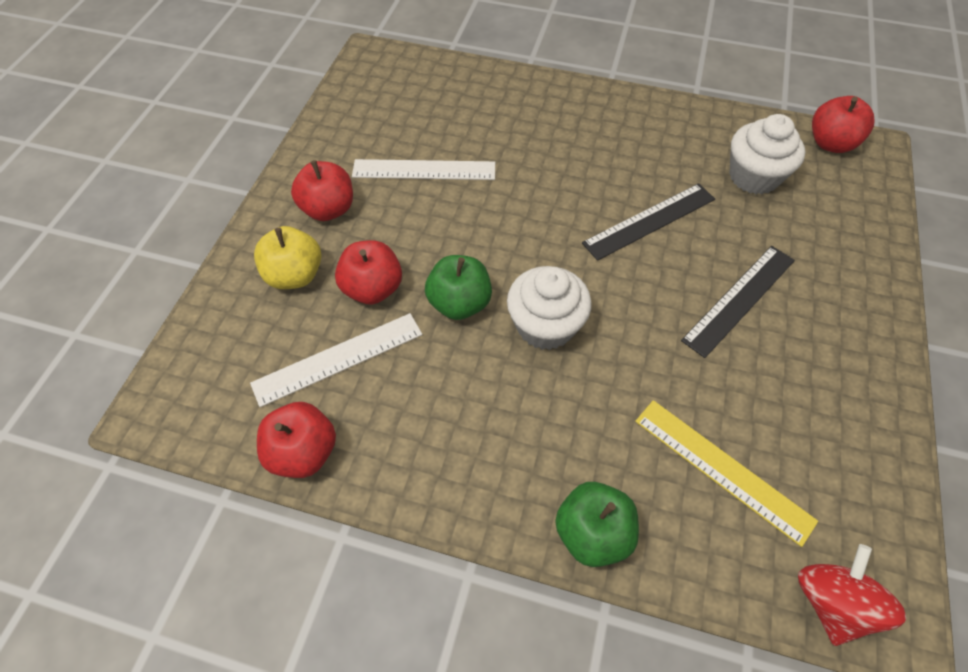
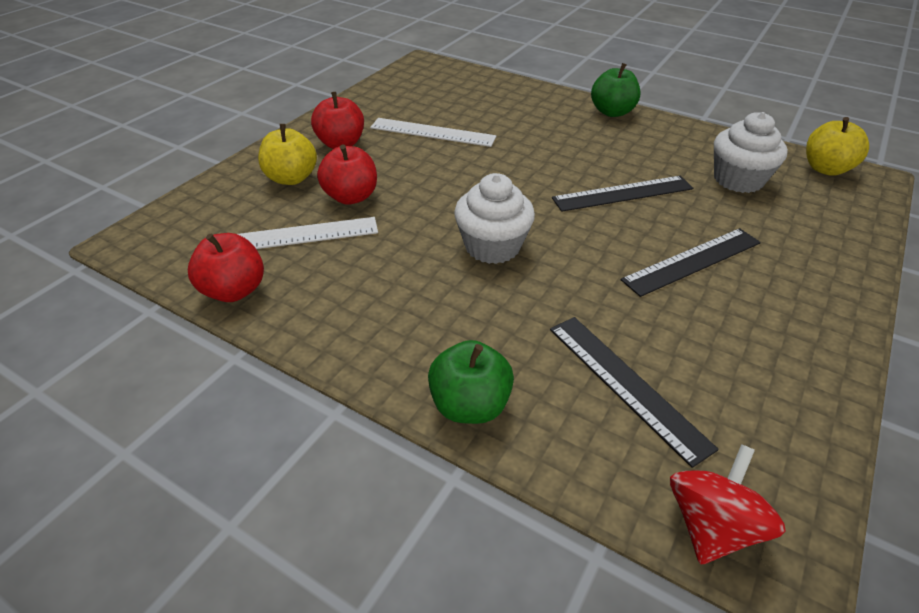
camera: 15 degrees right, 15 degrees down
(459, 303) = (421, 218): green apple -> green apple (612, 112)
(722, 469) = (626, 384): yellow ruler -> black ruler
(830, 143) = (826, 169): red apple -> yellow apple

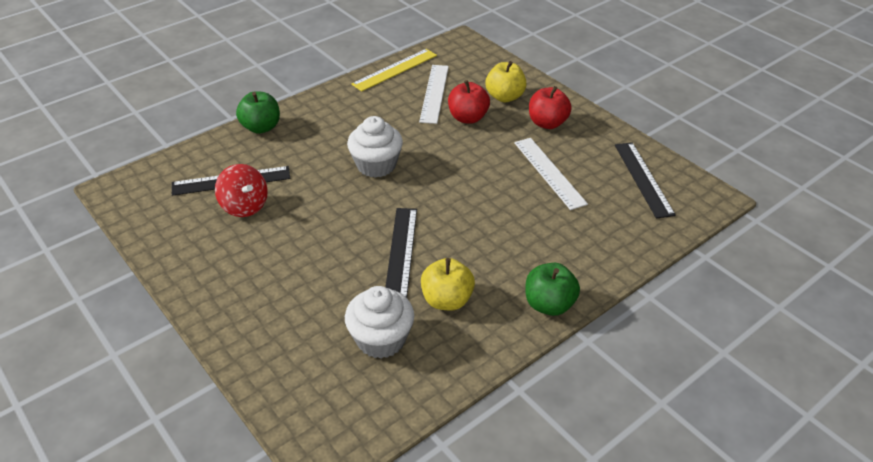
camera: 110 degrees right, 0 degrees up
(234, 290) = (395, 70): red apple -> yellow ruler
(432, 132) = (549, 172): white ruler -> white ruler turned 60 degrees counterclockwise
(692, 261) = (300, 253): black ruler -> black ruler (643, 179)
(711, 525) = (145, 177): red spinning top -> red spinning top (244, 206)
(826, 169) = (361, 426): yellow apple -> yellow apple (447, 300)

